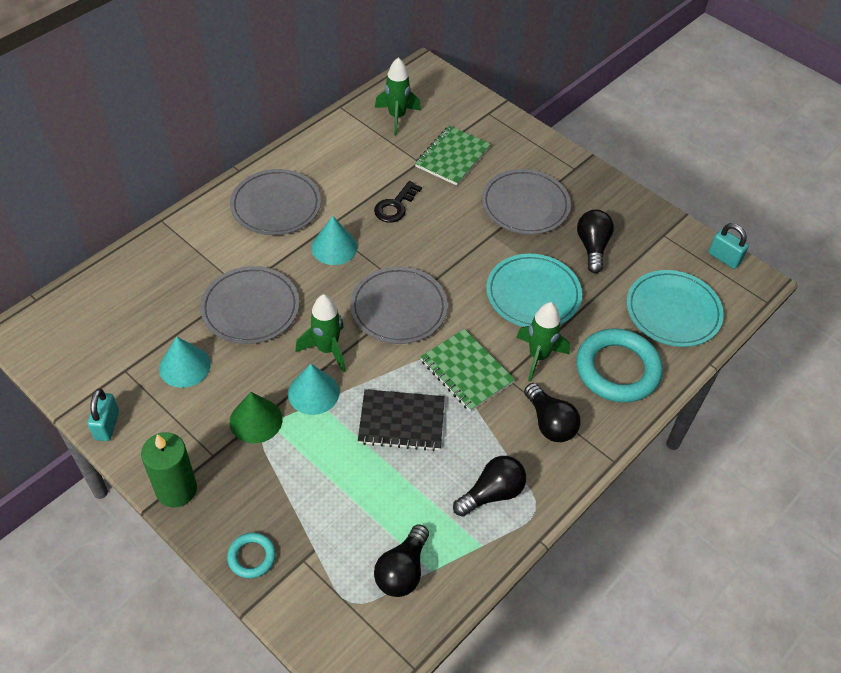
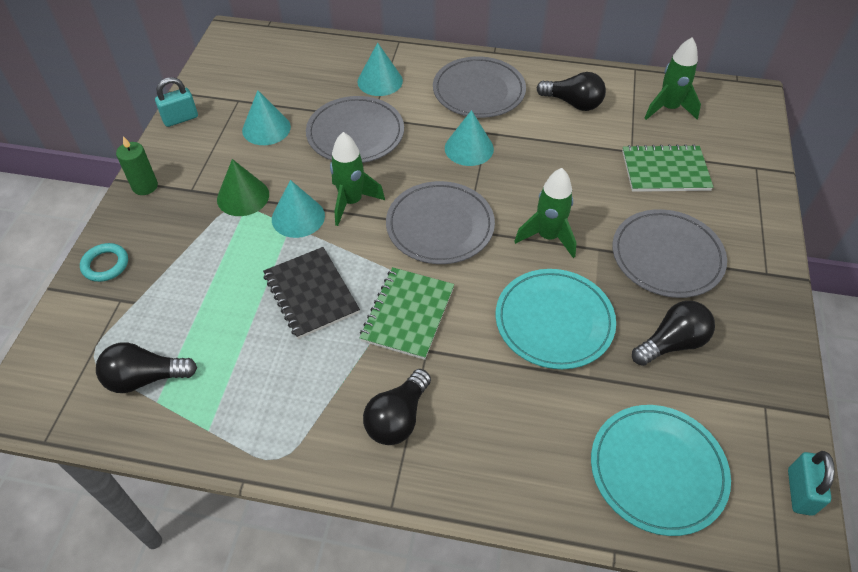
camera: 60 degrees right, 0 degrees up
(176, 489) = (145, 186): green candle -> green candle, size x0.67
(201, 259) = (380, 81): none -> turquoise cone
(395, 206) = (558, 162): black key -> none
(492, 493) = (275, 408): black light bulb -> black light bulb (573, 103)
(538, 356) = (476, 366): green rocket -> green rocket (548, 237)
(617, 369) = (521, 450): turquoise ring -> none

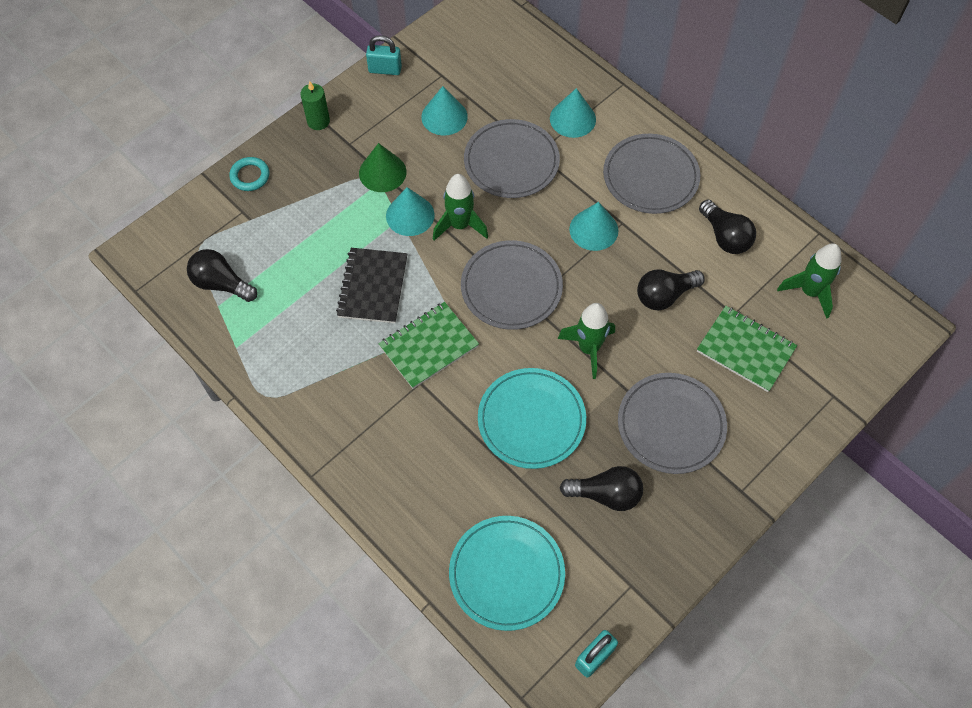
camera: 35 degrees right, 10 degrees up
(398, 418) = (361, 419): black light bulb -> black light bulb (664, 295)

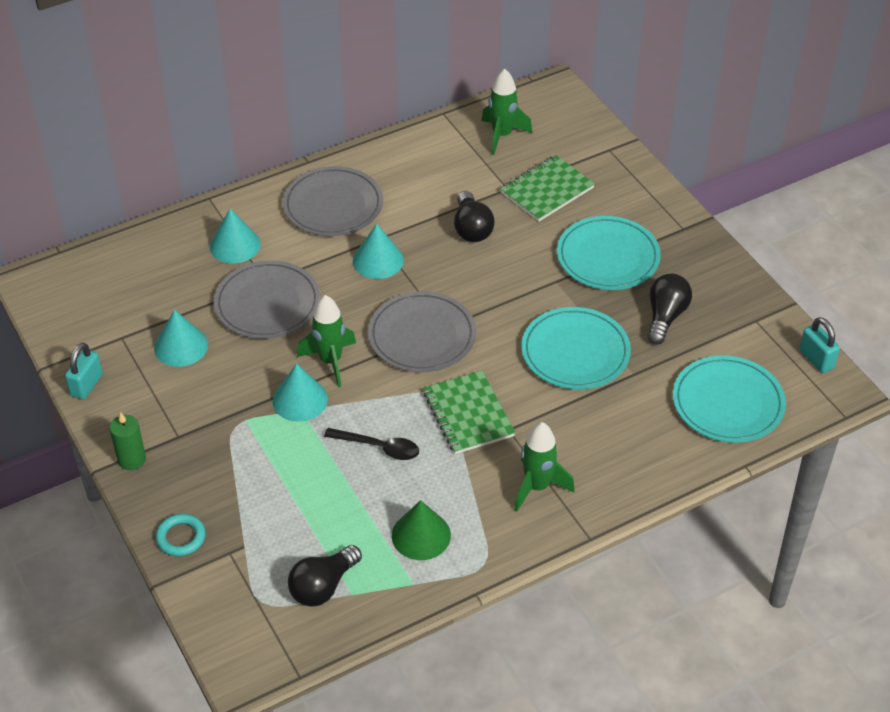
camera: 75 degrees left, 15 degrees down
(373, 287) = (379, 448): black notebook -> black spoon
(382, 172) = (232, 413): green cone -> green cone (421, 535)
(588, 349) = (511, 294): green rocket -> green rocket (537, 487)
(671, 425) = (608, 257): grey plate -> turquoise plate
(725, 236) = (423, 172): black light bulb -> none

